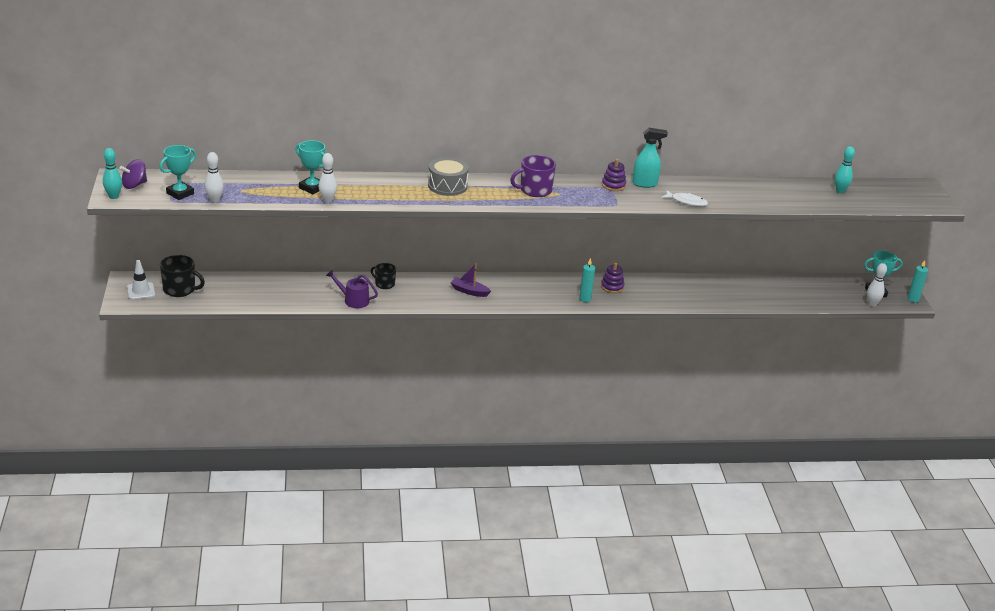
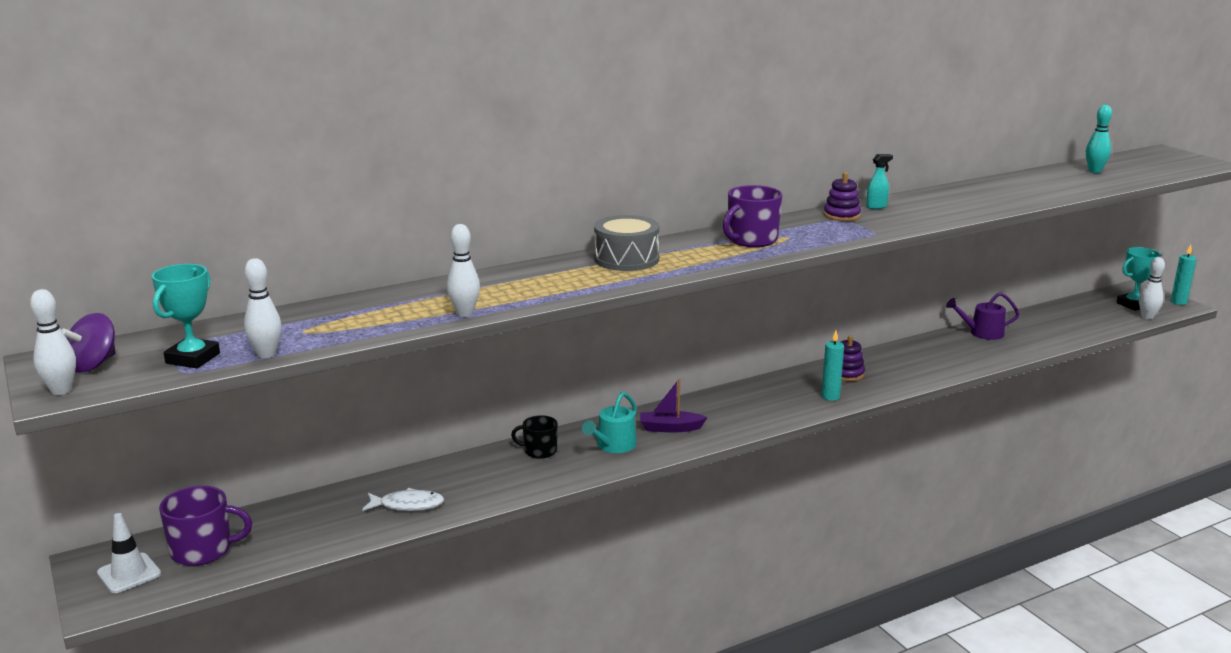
camera: 20 degrees left, 10 degrees down
(113, 196) = (61, 390): turquoise bowling pin -> white bowling pin
(180, 289) = (203, 550): black mug -> purple mug
(312, 188) = (422, 303): turquoise trophy -> none
(353, 300) = (512, 486): purple watering can -> purple watering can (982, 333)
(427, 292) = (613, 445): none -> turquoise watering can
(645, 184) = (876, 207): turquoise spray bottle -> turquoise spray bottle, size x0.60
(686, 202) = (952, 213): white fish -> white fish (408, 505)

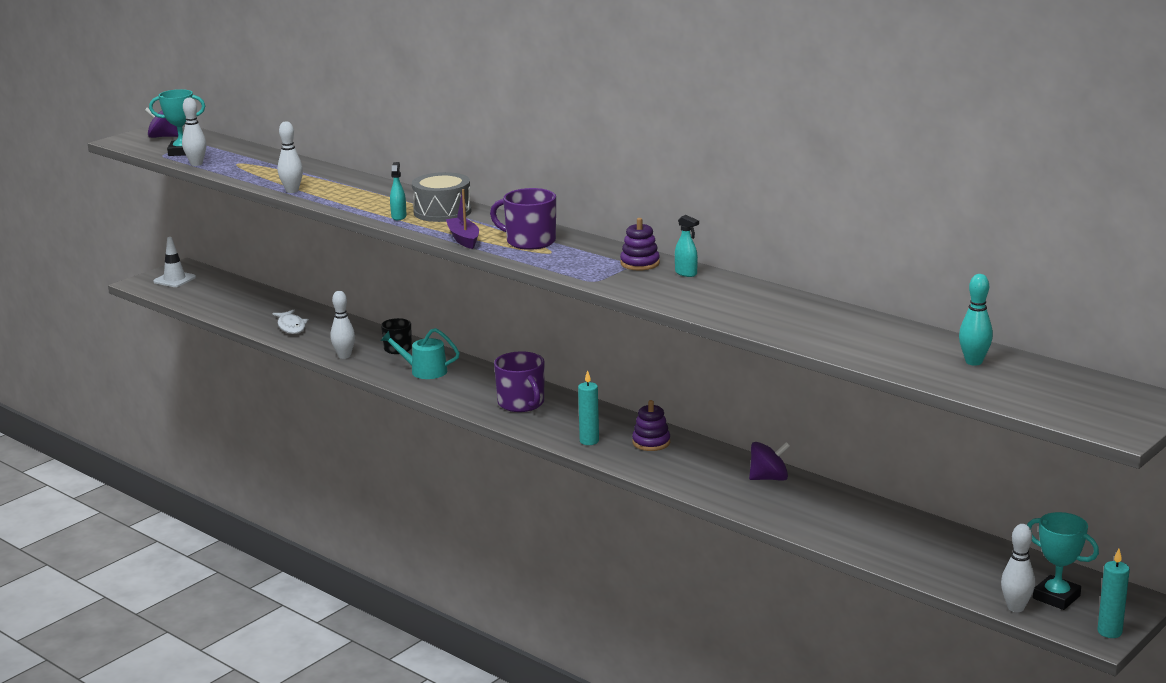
camera: 70 degrees right, 0 degrees up
(61, 390) = (126, 140): white bowling pin -> white bowling pin (344, 356)
(203, 550) = (207, 289): purple mug -> purple mug (521, 403)
(622, 277) = (399, 216): none -> turquoise spray bottle
(670, 428) = (471, 386): purple boat -> purple boat (463, 239)
(933, 346) = (769, 478): none -> purple spinning top
(982, 333) = (838, 502): purple watering can -> none

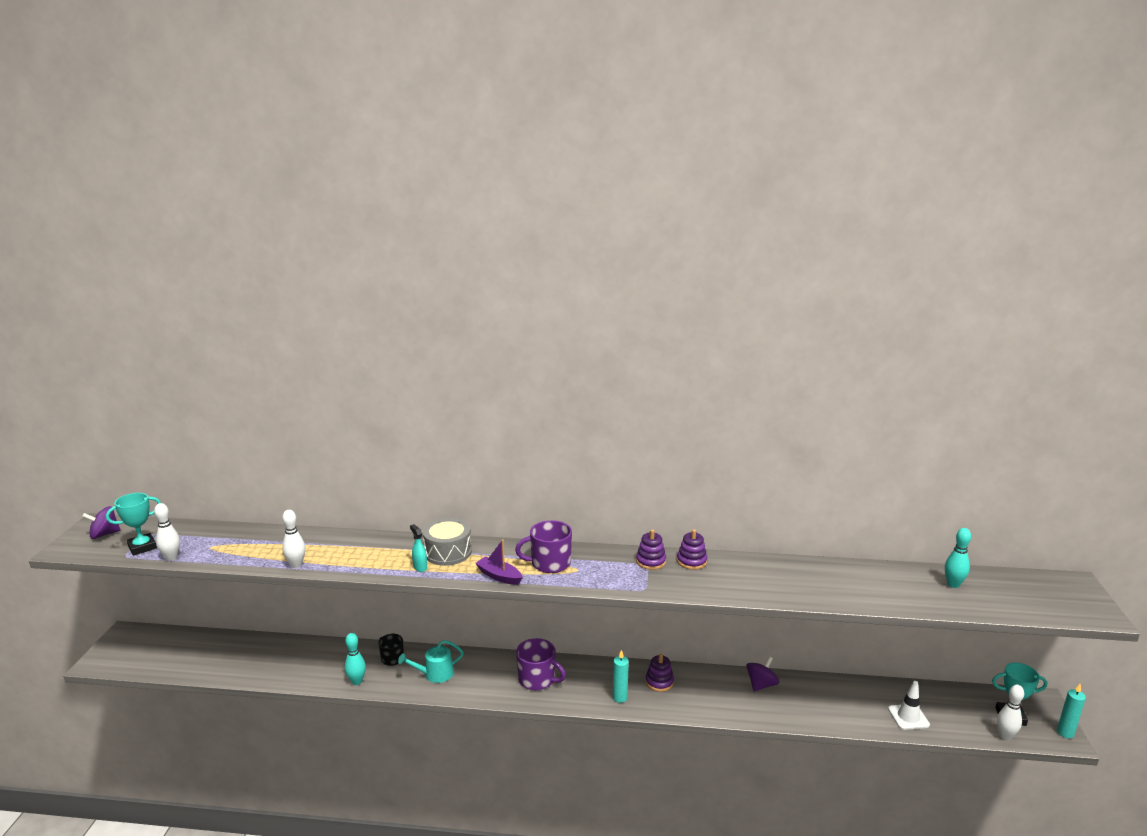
camera: 35 degrees left, 0 degrees up
(174, 279) = (127, 649): white traffic cone -> white traffic cone (908, 717)
(291, 327) = (282, 666): white fish -> none
(344, 356) = (357, 681): white bowling pin -> turquoise bowling pin
(686, 273) = (691, 561): turquoise spray bottle -> purple stacking toy

